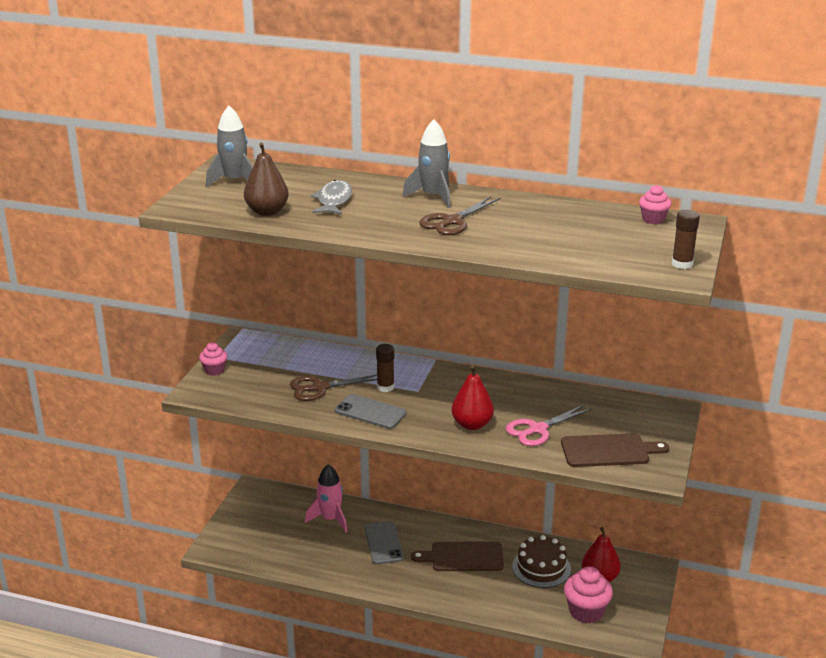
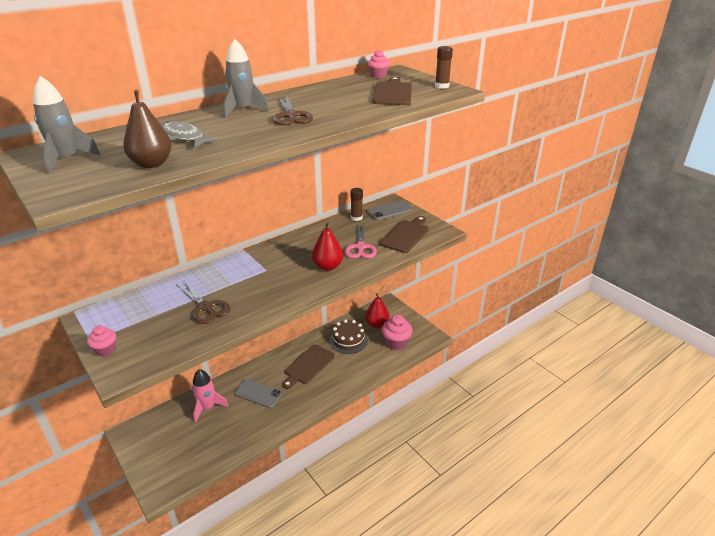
camera: 55 degrees left, 5 degrees up
(320, 388) = (205, 308): brown scissors -> brown scissors turned 60 degrees counterclockwise
(370, 412) = (263, 298): grey phone -> grey phone (389, 211)
(385, 387) = (244, 280): brown glue stick -> brown glue stick (356, 218)
(606, 245) = (392, 93): none -> brown cutting board

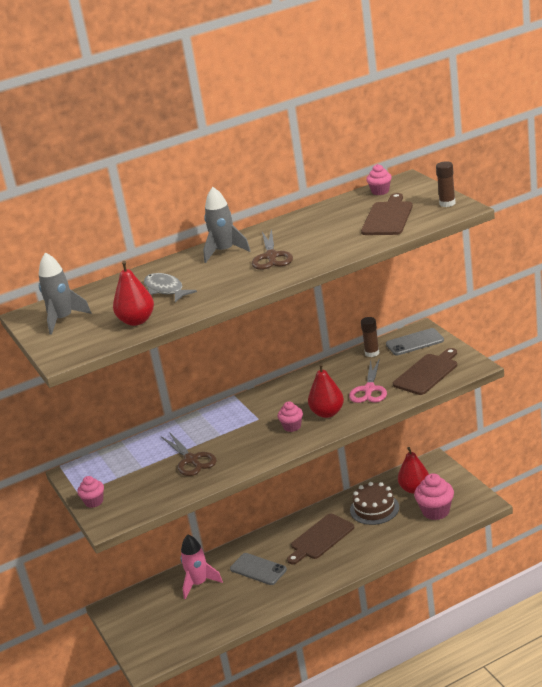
camera: 15 degrees right, 5 degrees down
(151, 164) = (137, 321): brown pear -> red pear
(298, 278) = (292, 426): none -> pink cupcake

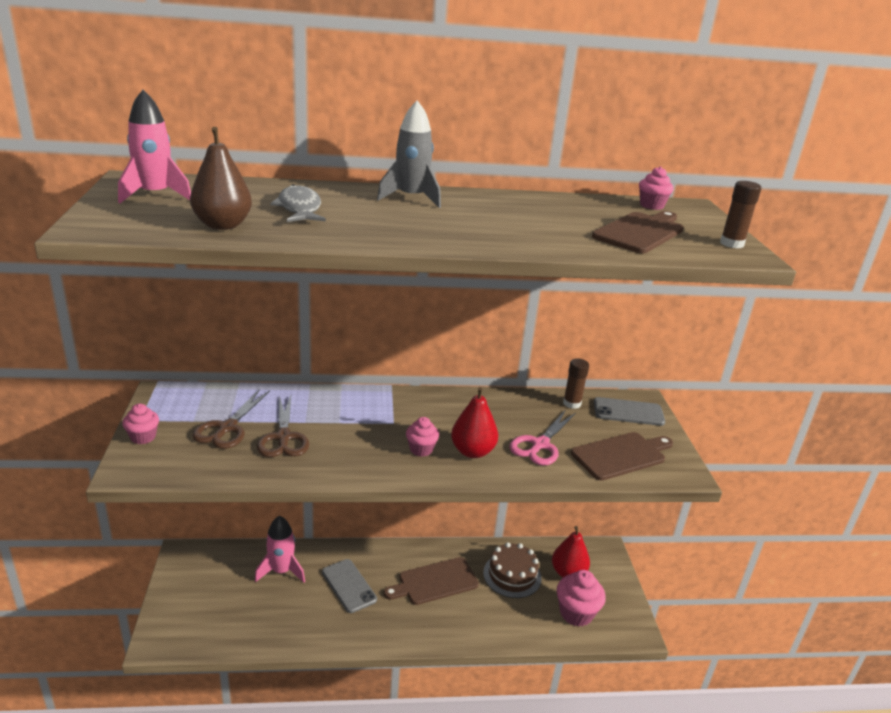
camera: 15 degrees right, 0 degrees up
(63, 319) = (155, 195): grey rocket -> pink rocket
(137, 321) = (222, 225): red pear -> brown pear
(271, 257) = (457, 221): brown scissors -> brown scissors (227, 428)

